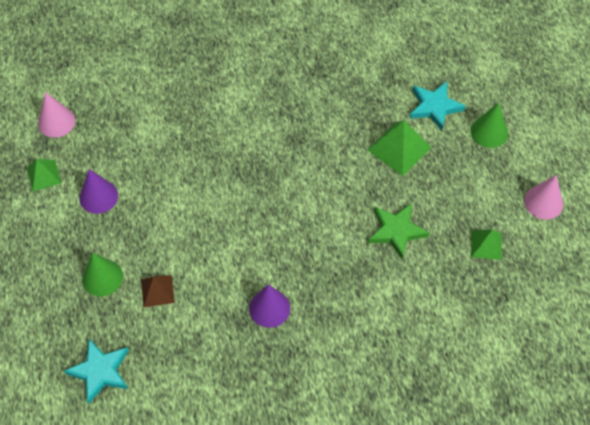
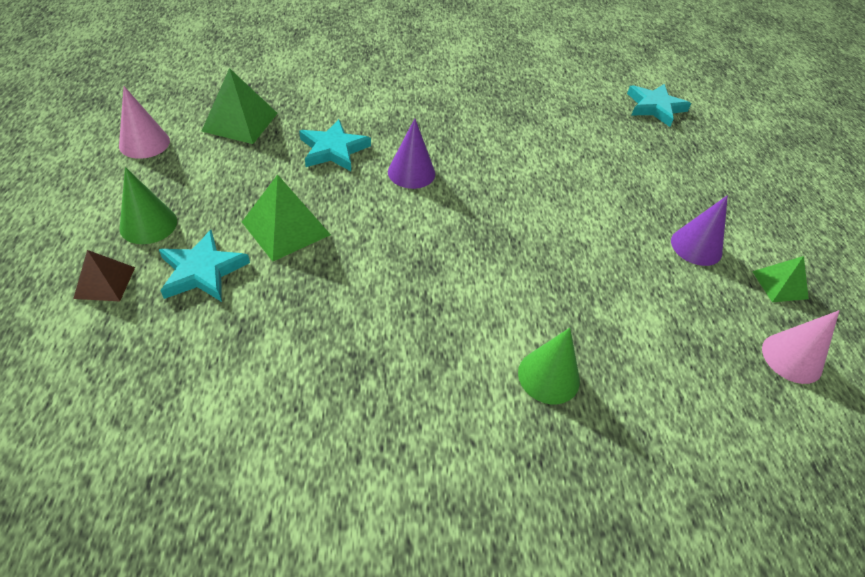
camera: 175 degrees left, 10 degrees down
(102, 277) = (670, 170): green cone -> green cone (548, 376)
(157, 291) = (608, 150): brown pyramid -> brown pyramid (105, 282)
(269, 308) = (491, 118): purple cone -> purple cone (411, 172)
(396, 231) = (333, 149): green star -> turquoise star
(486, 245) = (240, 122): green pyramid -> green pyramid, size x1.60

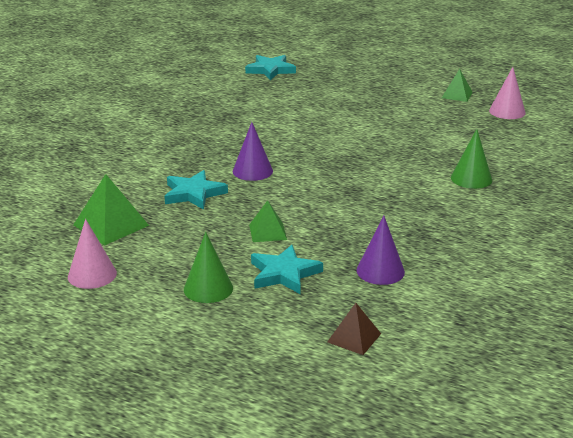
camera: 55 degrees left, 20 degrees down
(105, 282) = (260, 317): brown pyramid -> brown pyramid (354, 337)
(286, 228) = (267, 232): green pyramid -> green pyramid, size x0.62
(696, 246) = (409, 105): purple cone -> purple cone (380, 271)

